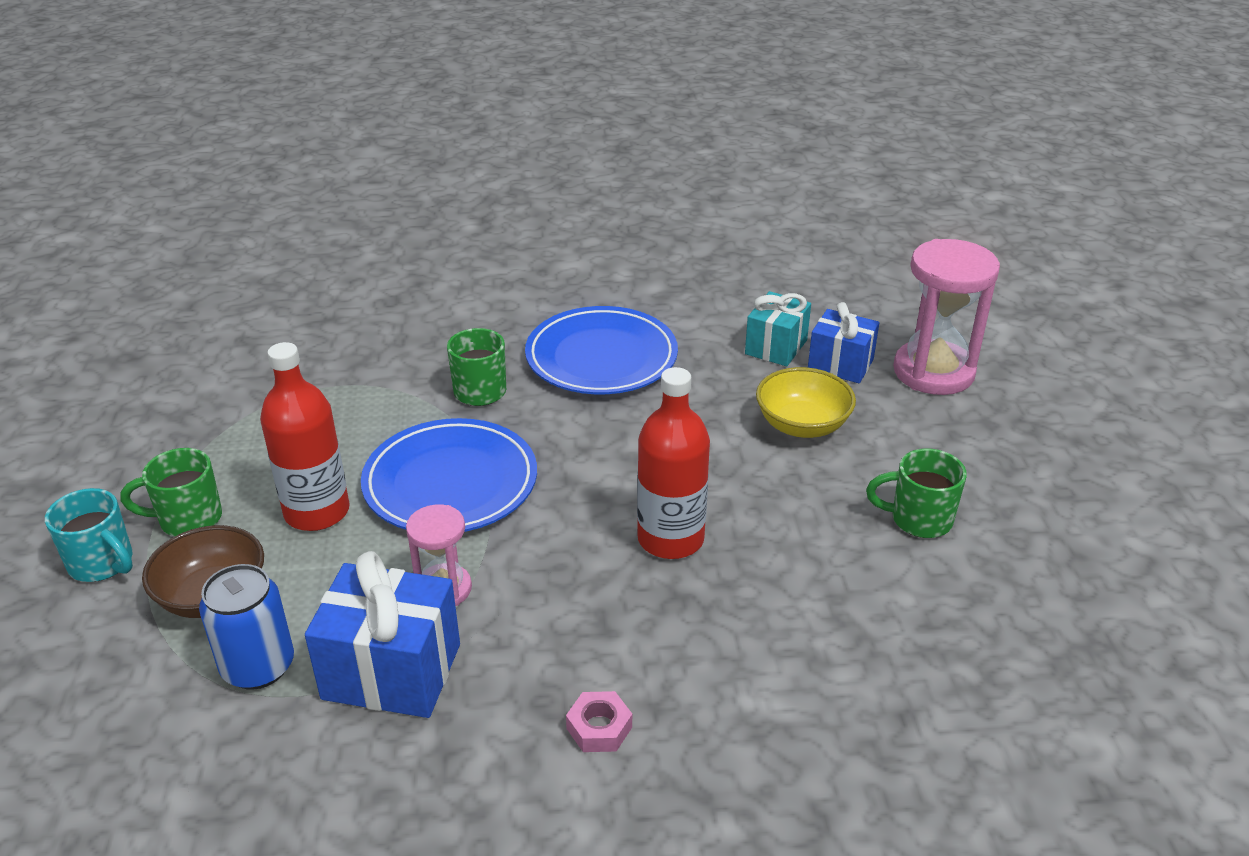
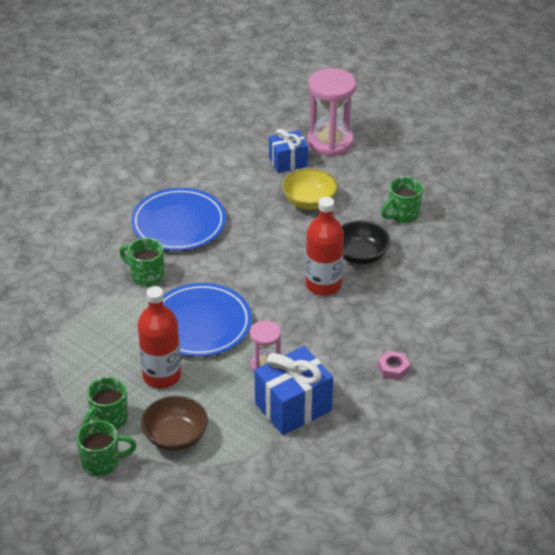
camera: 45 degrees left, 5 degrees up
(102, 563) = (102, 462): turquoise mug -> green mug
(258, 666) = (239, 444): blue can -> none
(776, 347) = (249, 170): turquoise gift -> none
(778, 534) = (360, 255): none -> black bowl

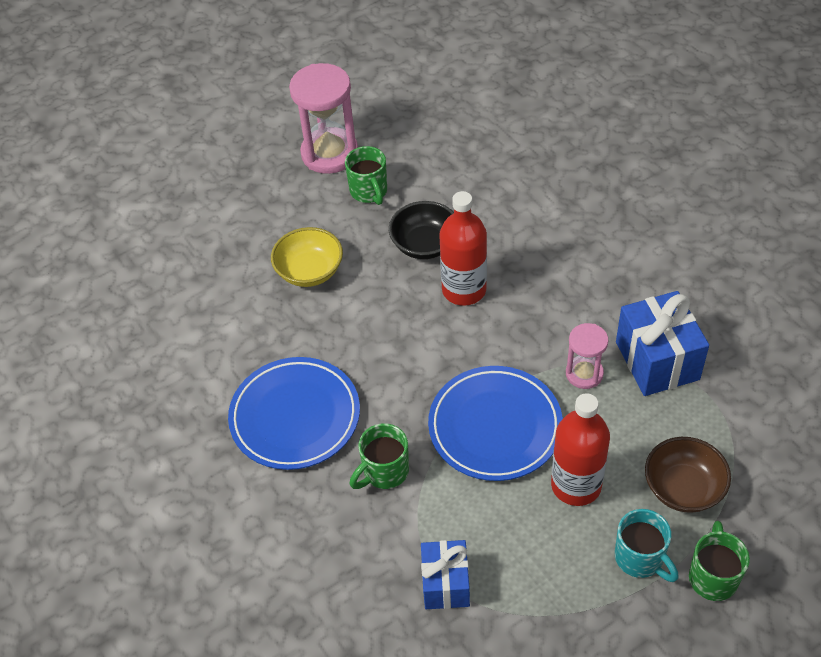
camera: 70 degrees left, 10 degrees up
(108, 419) = (640, 558): green mug -> turquoise mug
(288, 162) = (224, 276): blue gift -> blue gift (445, 584)
(330, 142) = (206, 227): pink hourglass -> pink hourglass (329, 153)
(393, 369) = (617, 258): pink nut -> none

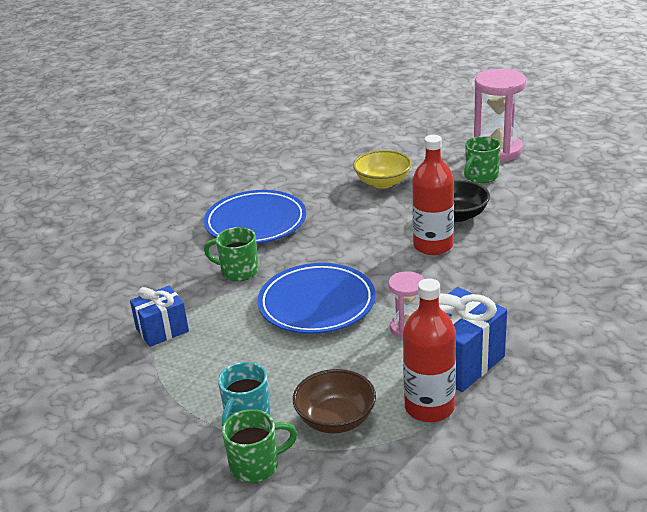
camera: 60 degrees right, 20 degrees down
(576, 485) = (293, 360): red bottle -> red bottle (429, 407)

